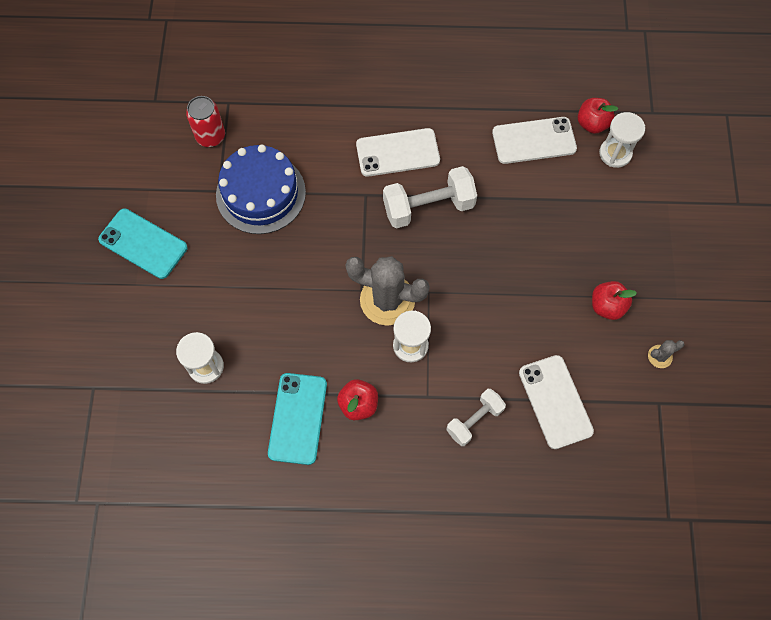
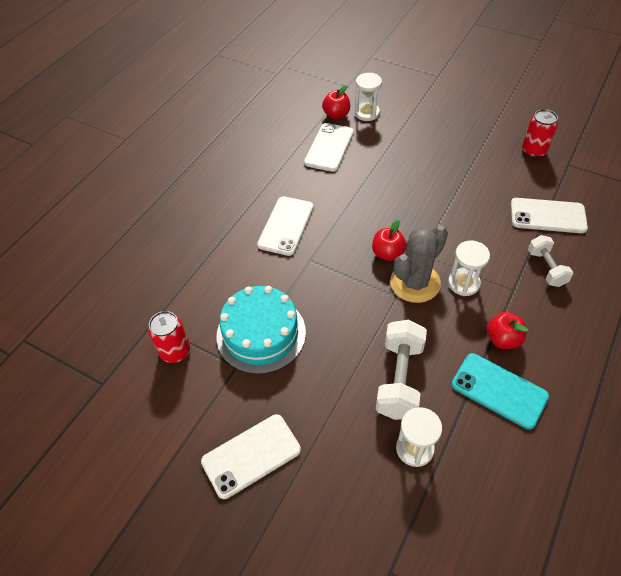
camera: 60 degrees left, 15 degrees down
(143, 244) = (251, 455): turquoise phone -> white phone
(260, 193) = (261, 334): blue cake -> turquoise cake
(428, 207) = (346, 225): white dumbbell -> white dumbbell (399, 379)
(607, 306) = (483, 161): red apple -> red apple (387, 253)
(660, 356) = (533, 150): grey cactus -> red can

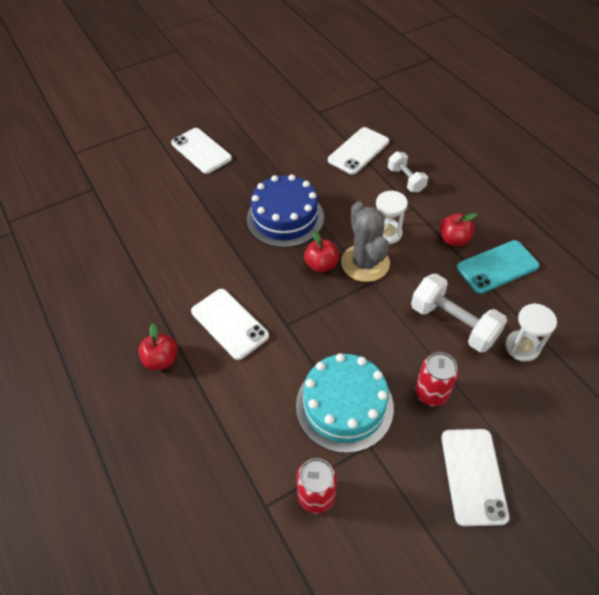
camera: 60 degrees left, 0 degrees up
(329, 147) = (160, 242): white phone -> white phone (201, 151)
(336, 115) = (123, 216): red apple -> red apple (161, 360)
(367, 113) = (144, 194): white hourglass -> none
(418, 205) = (285, 218): none -> blue cake
(533, 150) = (288, 121): red can -> red can (431, 393)
(546, 268) = (406, 180): white dumbbell -> white dumbbell turned 45 degrees clockwise

